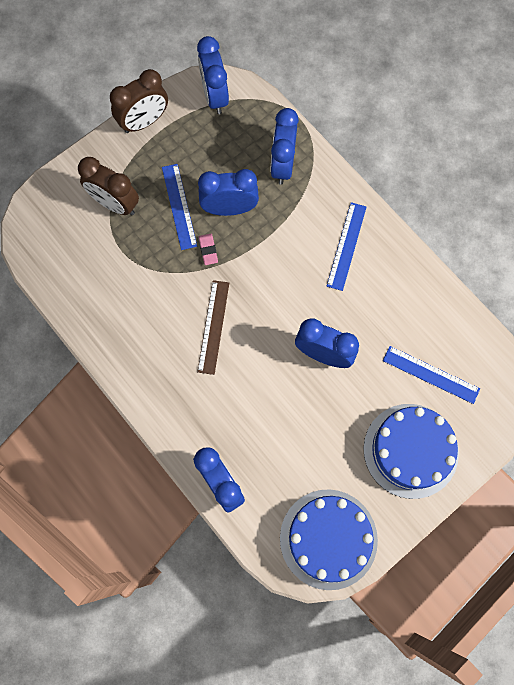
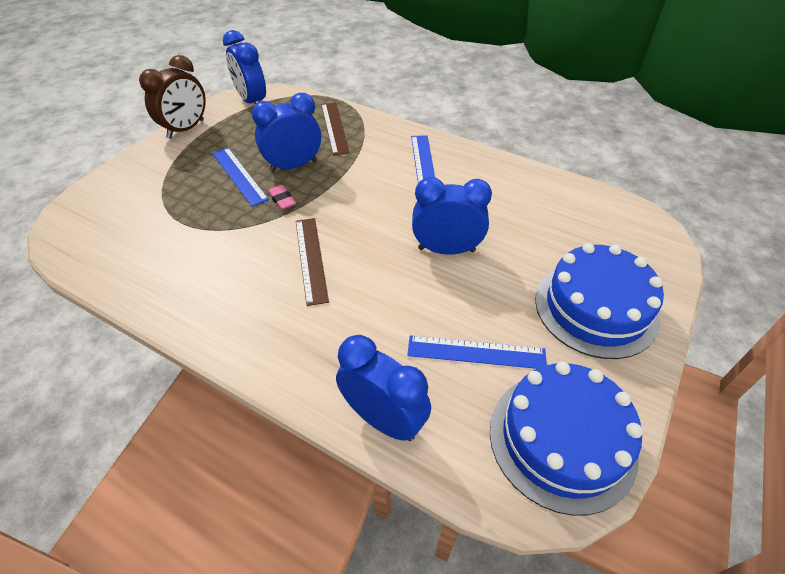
camera: 20 degrees left, 25 degrees down
(115, 204) = (167, 189): brown clock -> none
(282, 165) = (334, 127): blue clock -> brown ruler
(431, 374) = (568, 236): blue ruler -> blue ruler (476, 352)

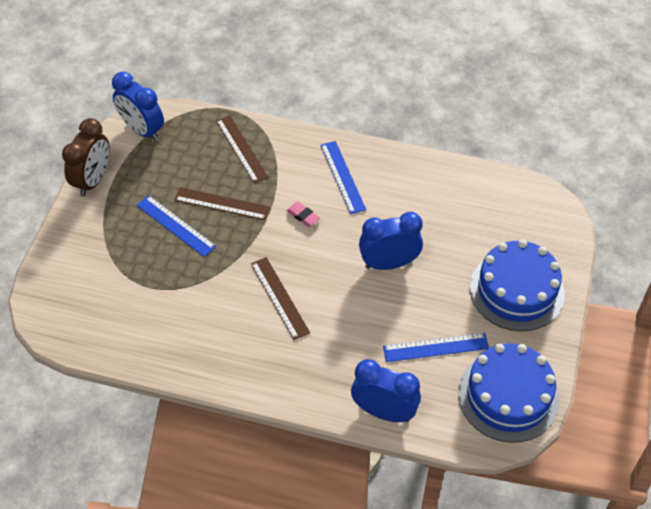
camera: 15 degrees left, 5 degrees up
(282, 200) = (228, 244): pink eraser -> pink eraser (303, 216)
(293, 166) = (222, 203): blue clock -> brown ruler

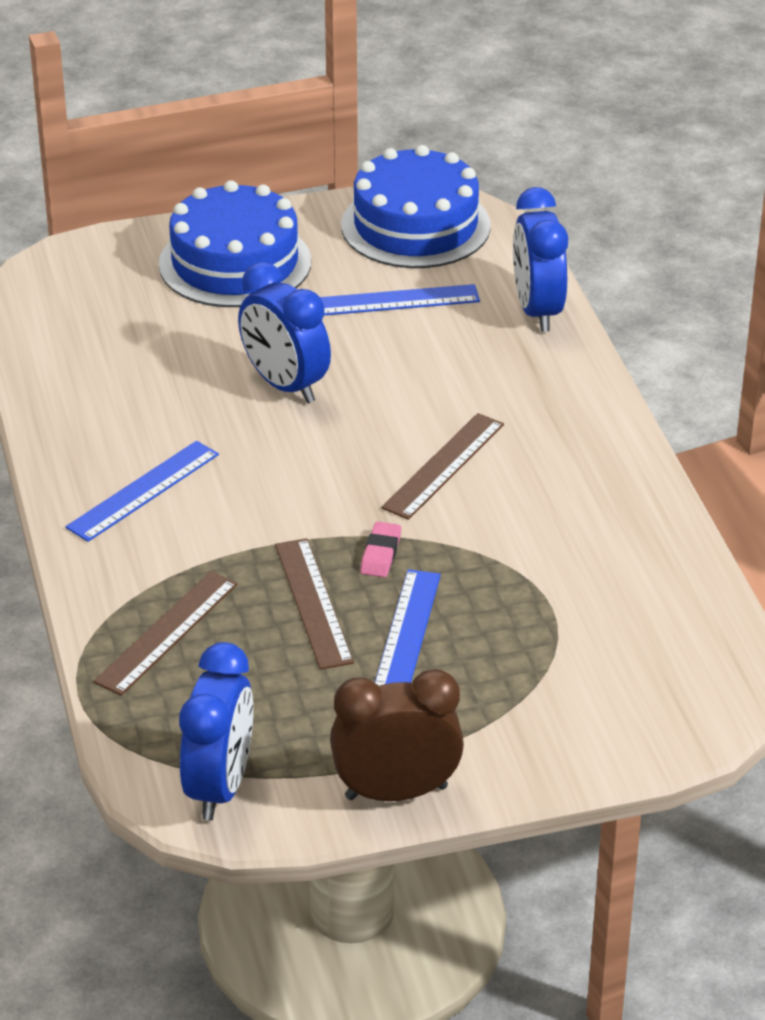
camera: 120 degrees left, 15 degrees down
(303, 216) = (264, 502): pink eraser -> pink eraser (380, 554)
(435, 347) = (395, 301): blue ruler -> blue ruler turned 60 degrees counterclockwise

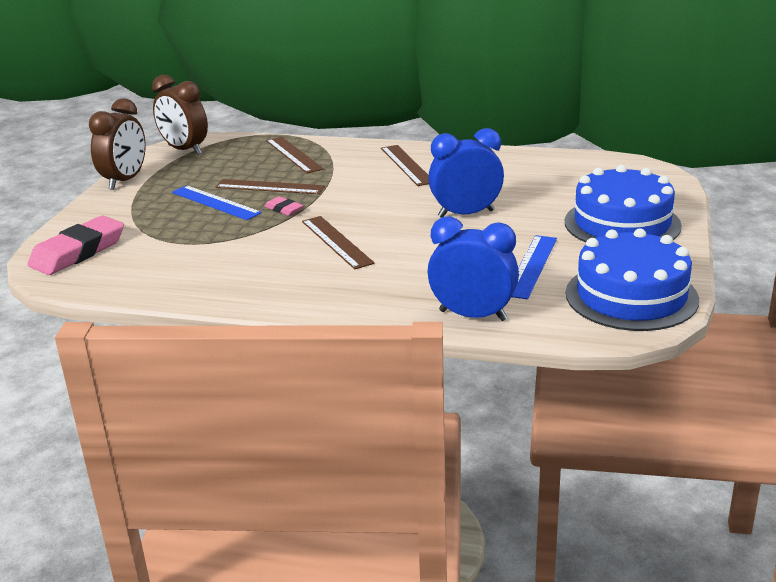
camera: 120 degrees right, 10 degrees down
(143, 491) = (407, 165): blue ruler -> brown ruler
(220, 787) = (184, 150): blue clock -> brown clock
(656, 698) = (78, 252): none -> pink eraser

